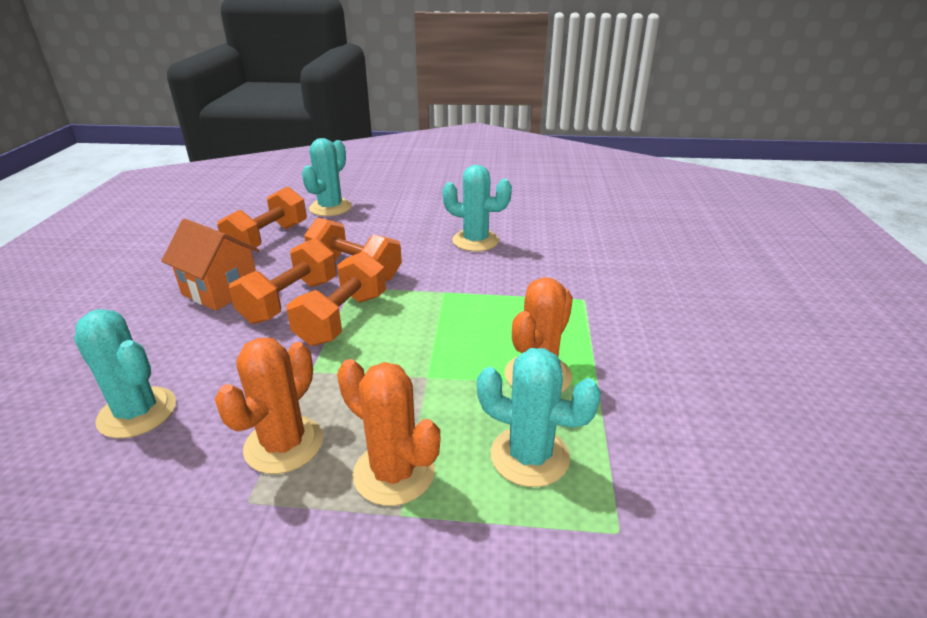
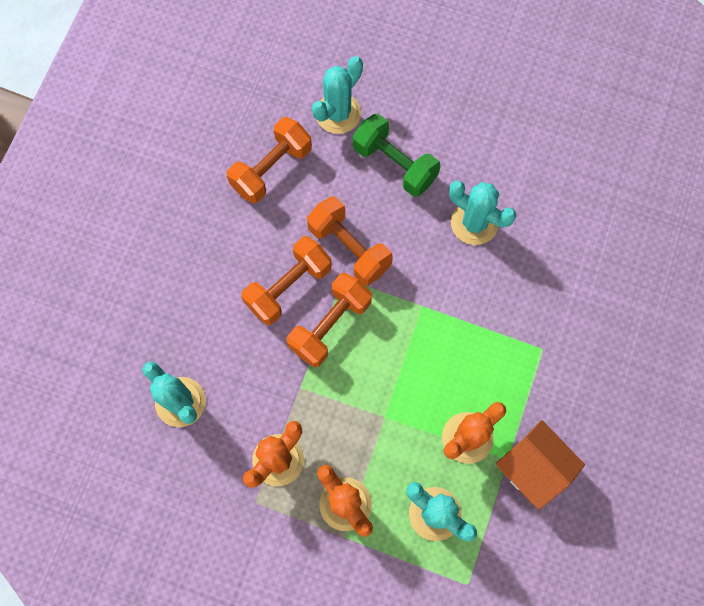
camera: 15 degrees right, 40 degrees up
(221, 290) = (230, 255): orange house -> orange house (532, 468)
(389, 223) = (394, 164): none -> green dumbbell

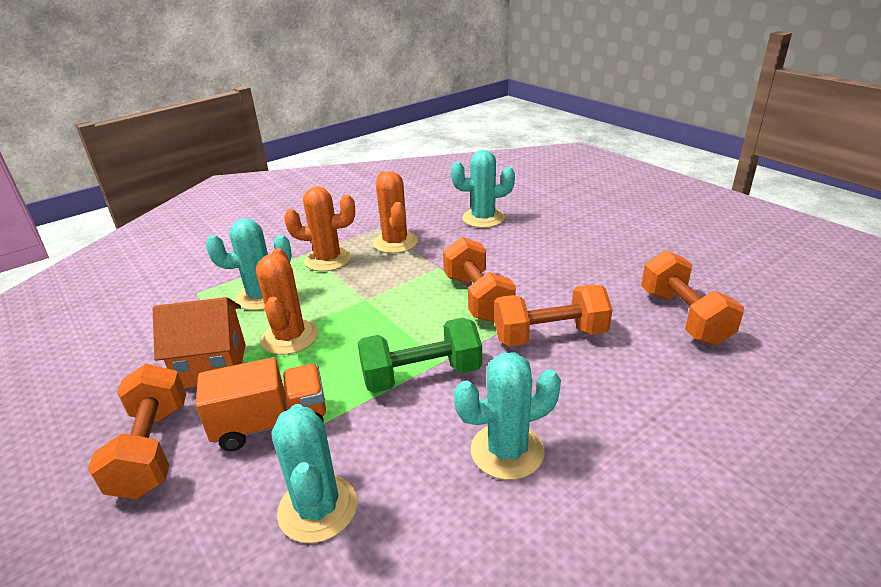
camera: 125 degrees right, 40 degrees down
(288, 287) = (536, 288): orange dumbbell -> orange dumbbell (152, 449)
(338, 113) = (750, 391): turquoise cactus -> turquoise cactus (318, 508)
(394, 164) = (643, 412): green dumbbell -> green dumbbell (421, 375)
(546, 373) = (271, 423): none -> orange truck

